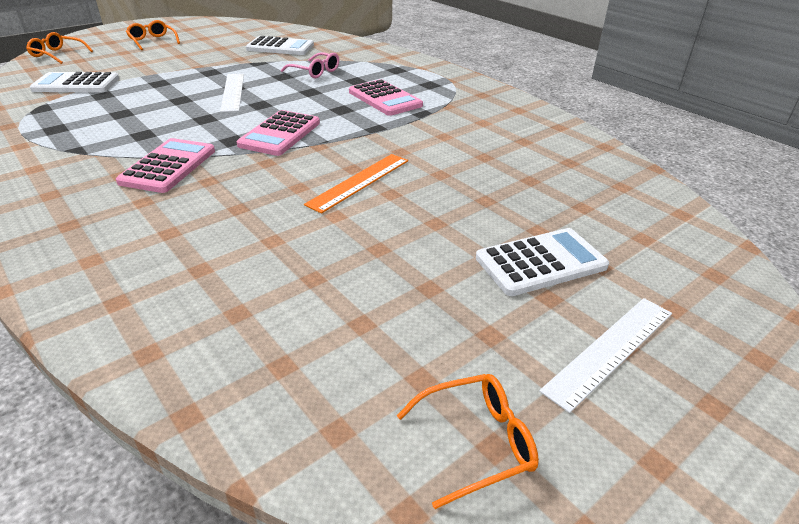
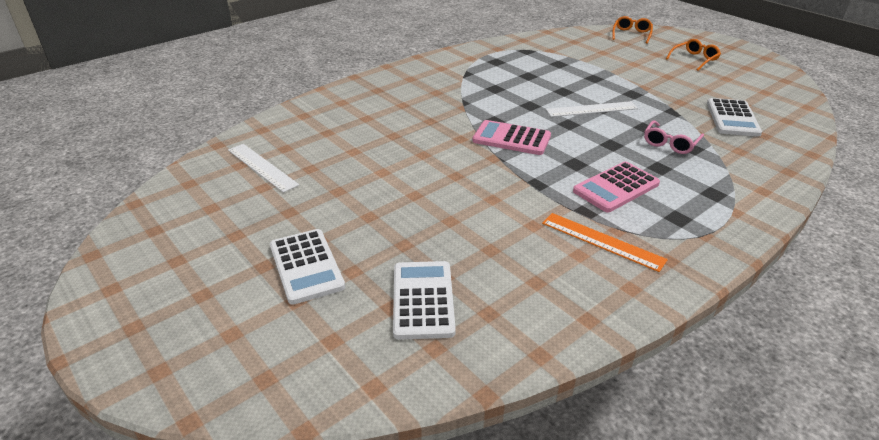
camera: 90 degrees right, 0 degrees up
(76, 84) = (575, 52): white calculator -> white calculator (423, 300)
(168, 166) = (448, 105): pink calculator -> none
(359, 182) = (432, 179): orange ruler -> orange ruler (602, 241)
(477, 442) = (160, 224): orange glasses -> none
(610, 350) = (201, 286): white ruler -> white ruler (262, 167)

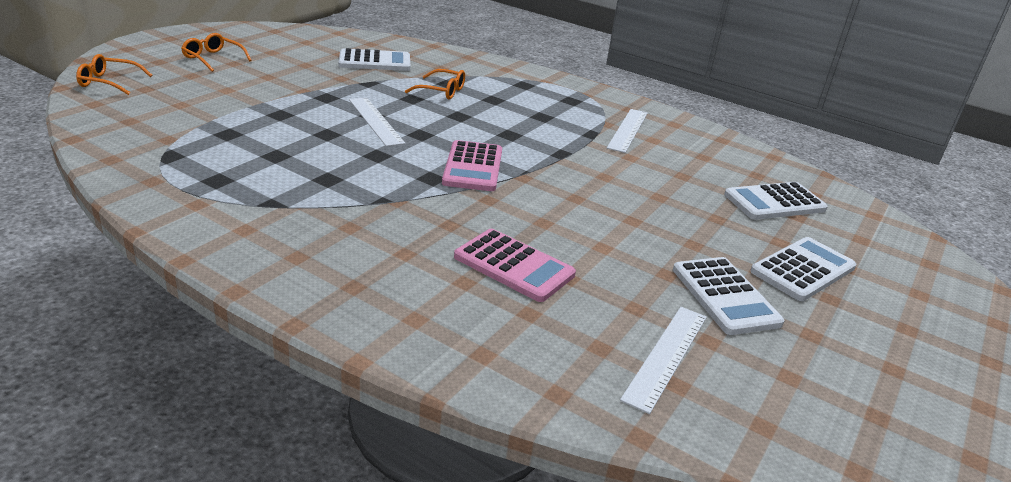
camera: 110 degrees left, 5 degrees down
(299, 209) = (725, 296): none -> white calculator
(602, 241) = (627, 130): orange ruler -> white ruler
(616, 187) = (541, 119): pink calculator -> pink calculator (514, 266)
(670, 143) = (442, 91): pink glasses -> orange glasses

